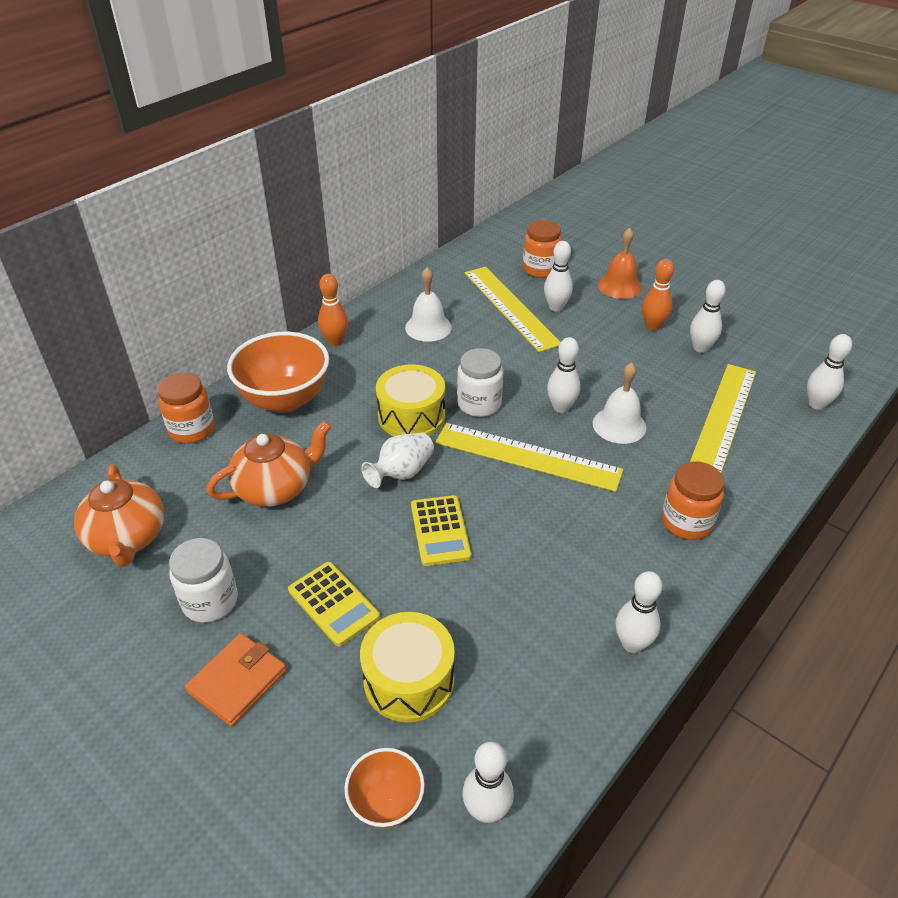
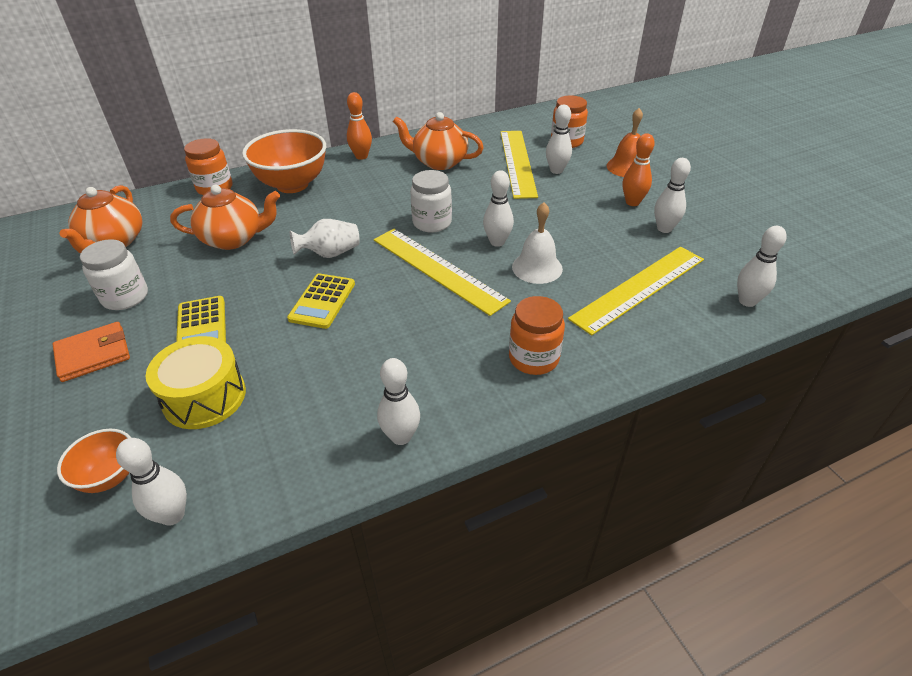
camera: 25 degrees right, 0 degrees up
(411, 416) = (372, 218): yellow drum -> none
(428, 327) = (439, 162): white bell -> orange teapot

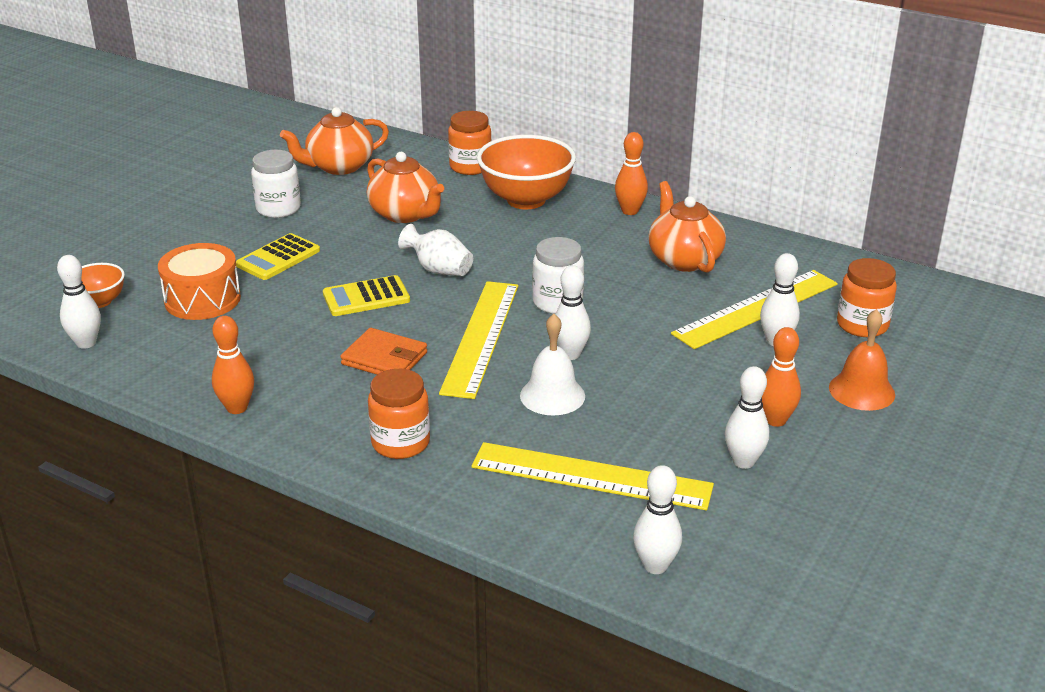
camera: 55 degrees right, 10 degrees down
(93, 354) = (205, 231): orange wallet -> orange wallet (384, 358)
(204, 397) = (202, 299): yellow drum -> orange drum
(401, 436) = (237, 408): white bowling pin -> orange bowling pin

